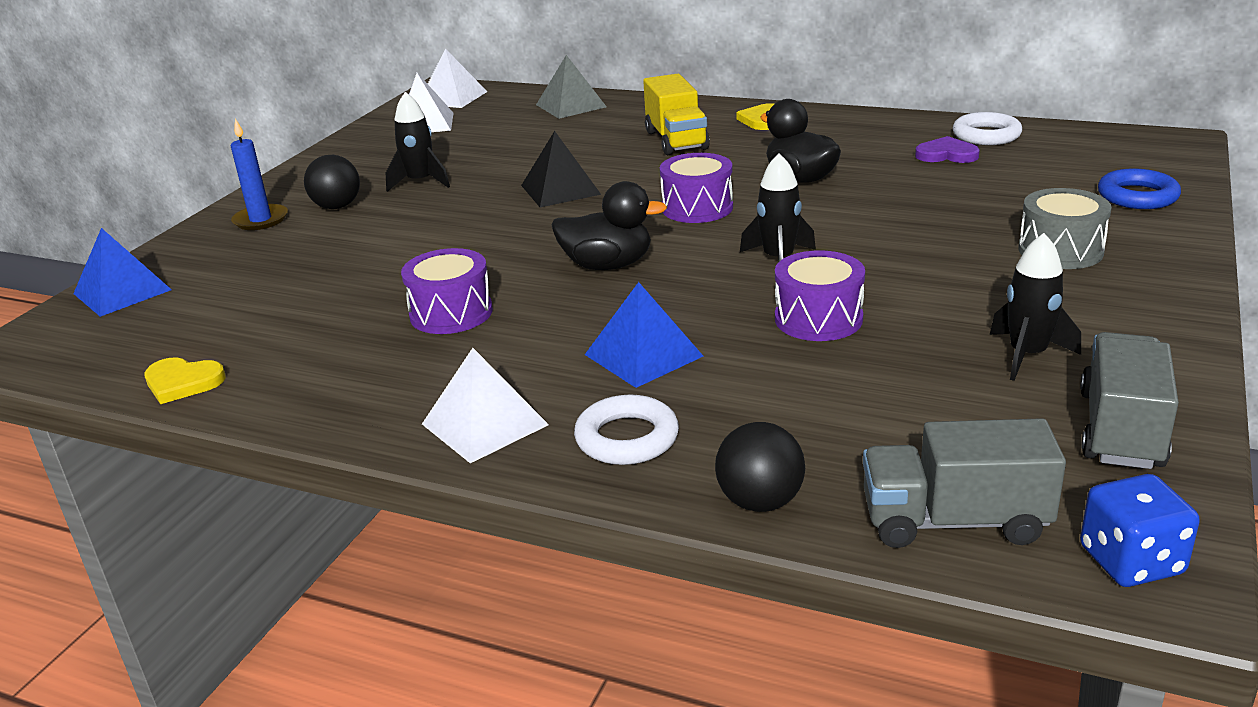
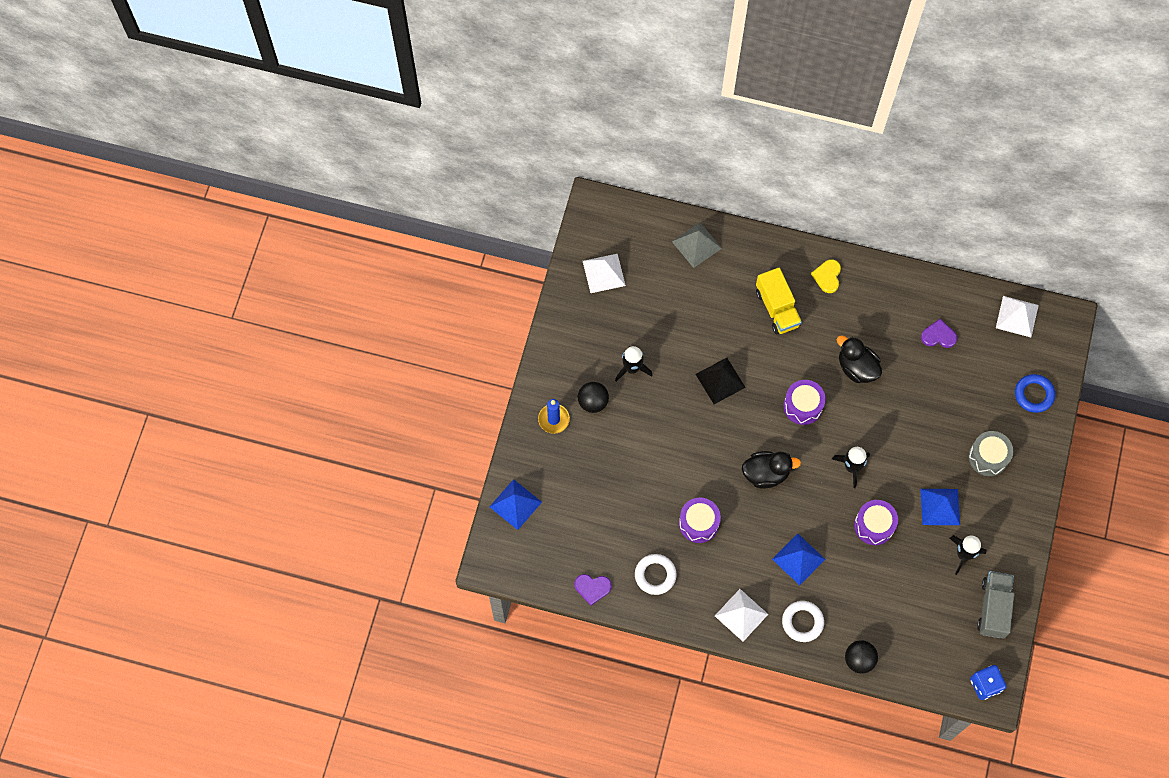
camera: 10 degrees left, 40 degrees up
(183, 382) = (592, 588): yellow heart -> purple heart
(452, 97) = (608, 224): white pyramid -> white pyramid (1017, 316)
(954, 521) = (928, 667): grey truck -> none
(964, 300) = (940, 507): none -> blue pyramid
(986, 135) = (962, 307): white ring -> white ring (655, 575)

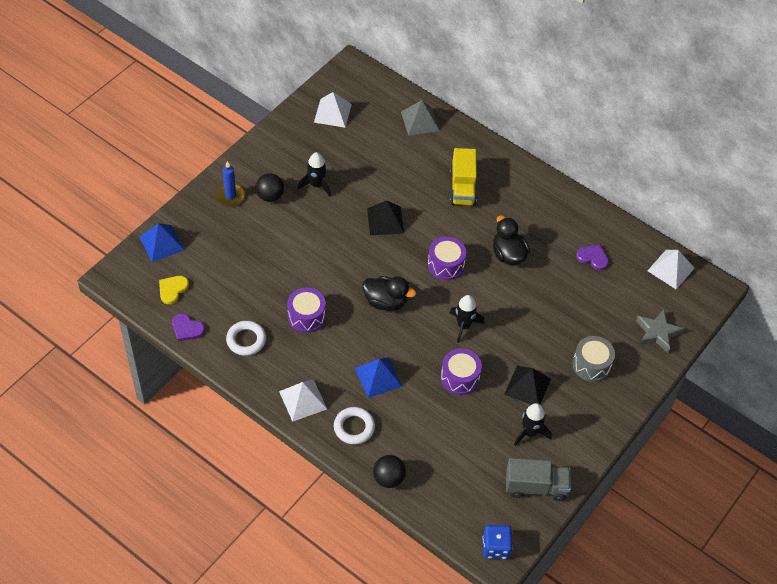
camera: 20 degrees right, 15 degrees down
(827, 276) = (518, 181): yellow heart -> yellow heart (172, 290)
(940, 507) = (527, 386): blue pyramid -> black pyramid
(993, 608) = (536, 487): grey truck -> grey truck turned 60 degrees clockwise
(1034, 394) = (657, 333): blue ring -> grey star

